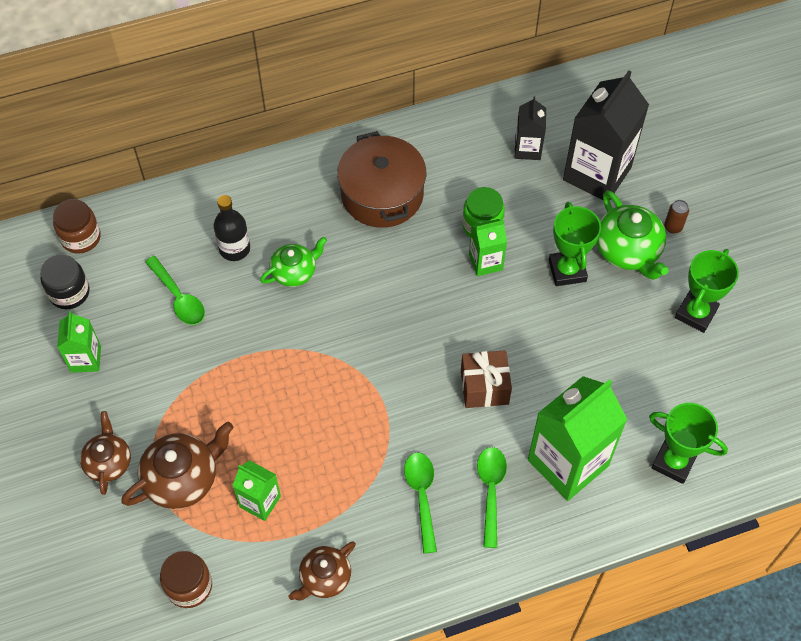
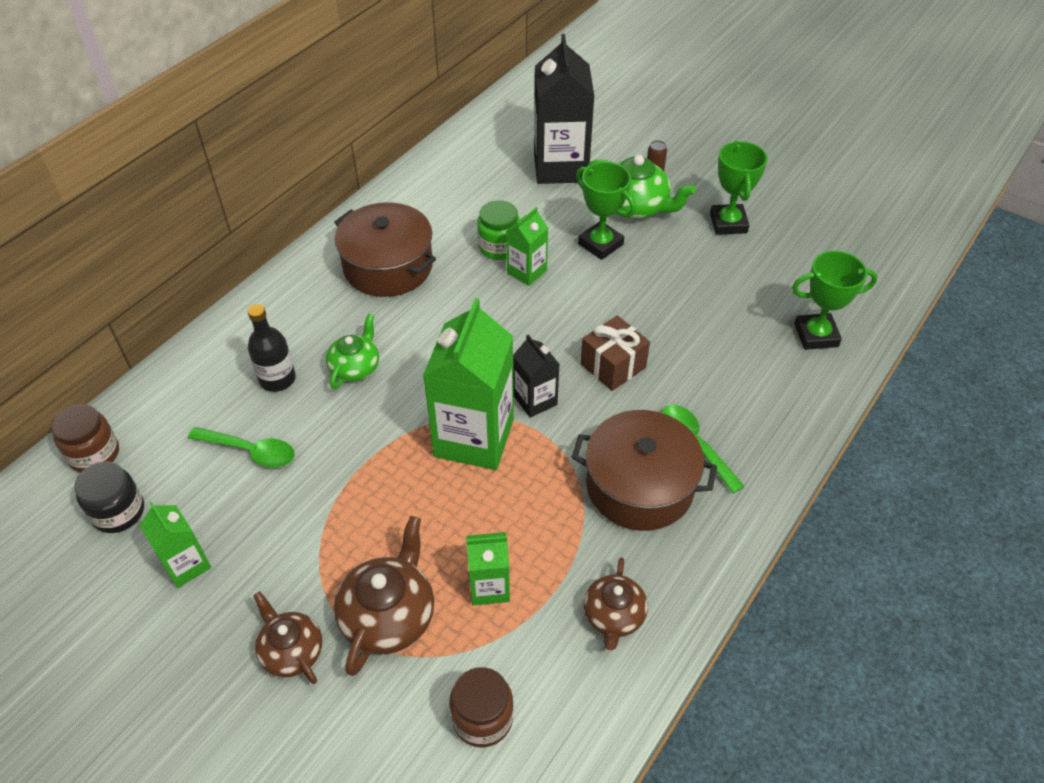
camera: 35 degrees left, 10 degrees down
(421, 496) = (639, 486): green spoon -> brown pot
(527, 149) = (488, 176): black carton -> black carton (535, 400)
(568, 463) = (736, 384): green carton -> green carton (474, 438)

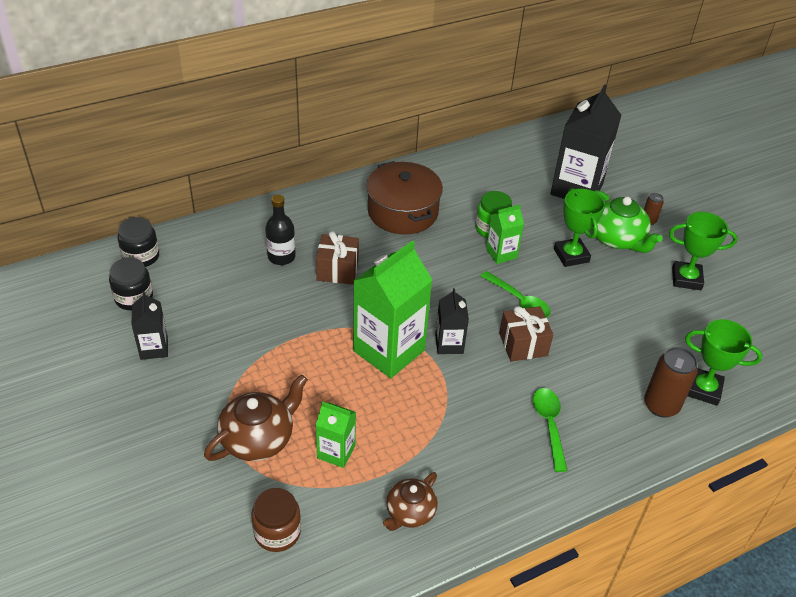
camera: 25 degrees right, 5 degrees down
(94, 454) = (141, 256): brown jar -> black jar
(186, 565) = (154, 348): green carton -> black carton
(250, 451) = (236, 295): green spoon -> green spoon (519, 301)
(291, 651) = (184, 430): brown teapot -> none
(355, 367) = (337, 270): green teapot -> brown gift
(639, 486) = (487, 435): brown pot -> none
(728, 223) = (686, 279): green trophy -> green trophy turned 75 degrees clockwise
(788, 371) = (661, 405): none -> brown can

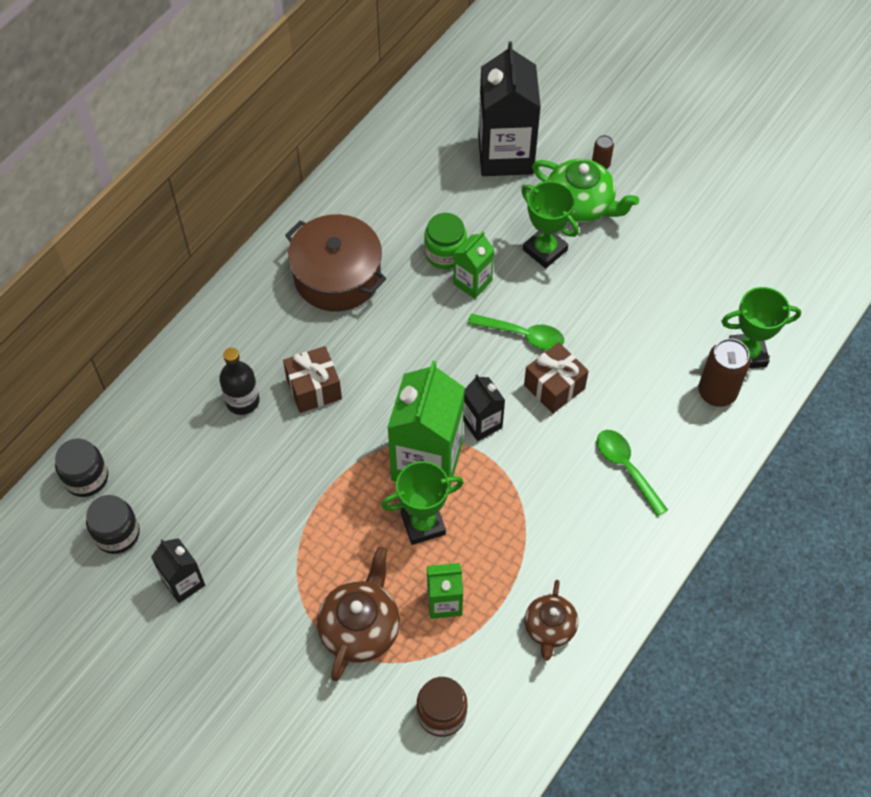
camera: 25 degrees left, 15 degrees up
(686, 279) = (672, 225): green trophy -> green trophy (423, 524)

